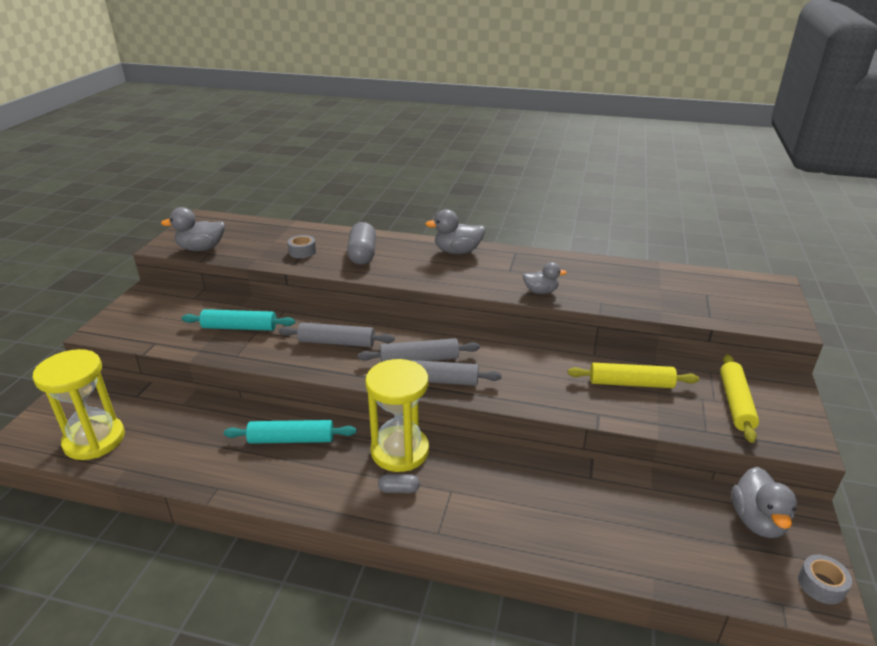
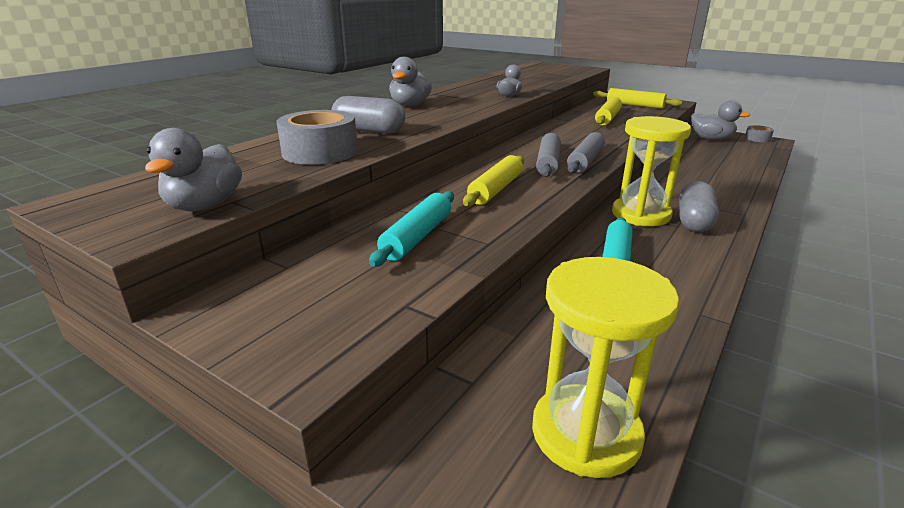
camera: 70 degrees left, 5 degrees down
(302, 251) = (320, 152): grey tape -> grey tape, size x1.93
(337, 342) = (496, 189): grey rolling pin -> yellow rolling pin
(399, 489) = (694, 221): grey capsule -> grey capsule, size x2.01

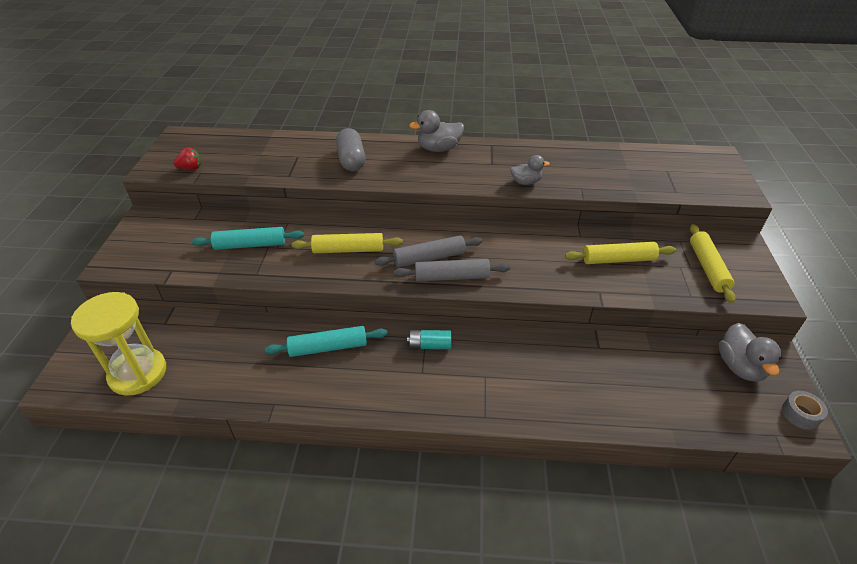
camera: 60 degrees right, 15 degrees up
(204, 206) = (191, 168): grey duck -> red strawberry
(320, 152) = (292, 162): grey tape -> none
(640, 214) = (430, 345): yellow hourglass -> turquoise battery
(694, 221) = (440, 382): grey capsule -> none

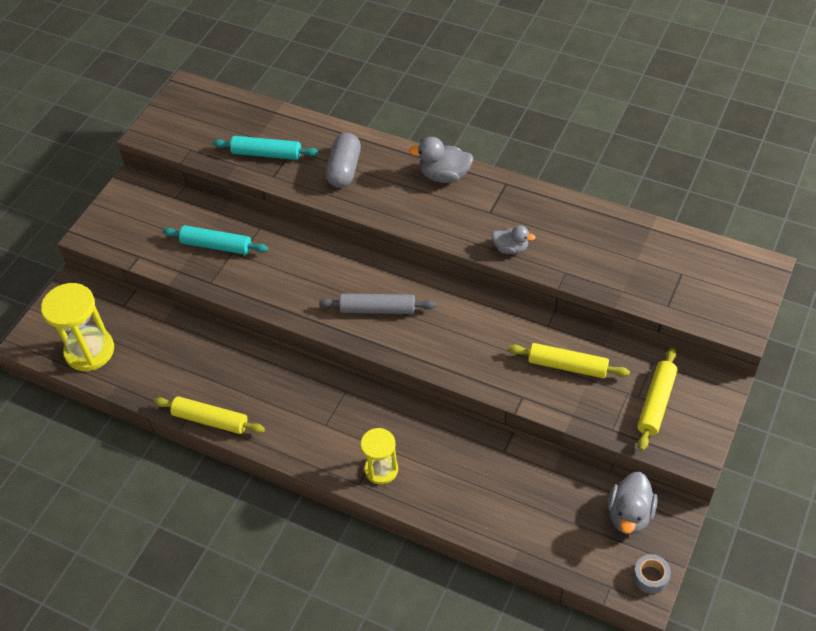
camera: 25 degrees right, 10 degrees up
(191, 168) = (183, 141): red strawberry -> none
(328, 347) = (254, 374): turquoise rolling pin -> turquoise rolling pin (266, 154)
(348, 250) = (305, 277): yellow rolling pin -> yellow rolling pin (210, 420)
(430, 345) = (345, 400): turquoise battery -> none
(451, 277) = (388, 338): grey rolling pin -> none
(499, 396) = (381, 469): none -> yellow hourglass

